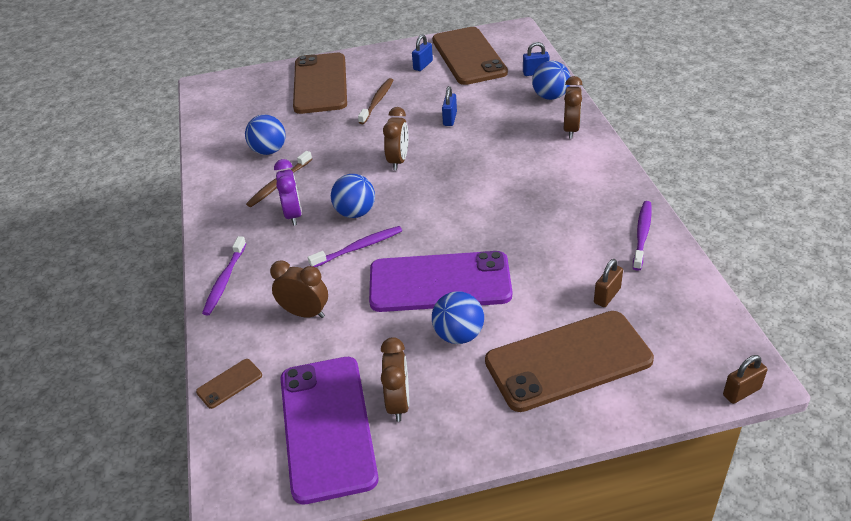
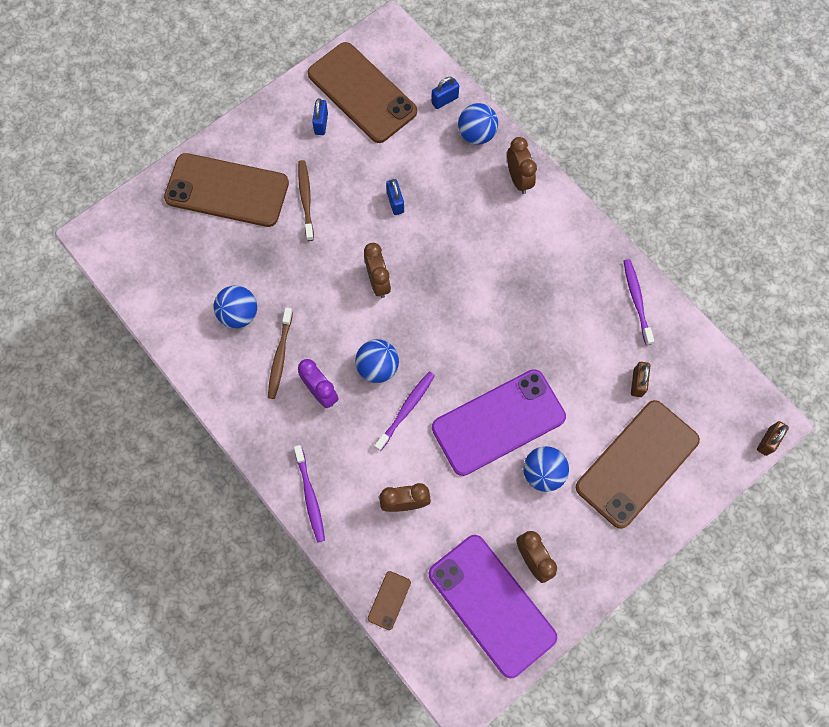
camera: 30 degrees left, 30 degrees up
(320, 84) = (227, 190): brown phone -> brown phone turned 45 degrees counterclockwise

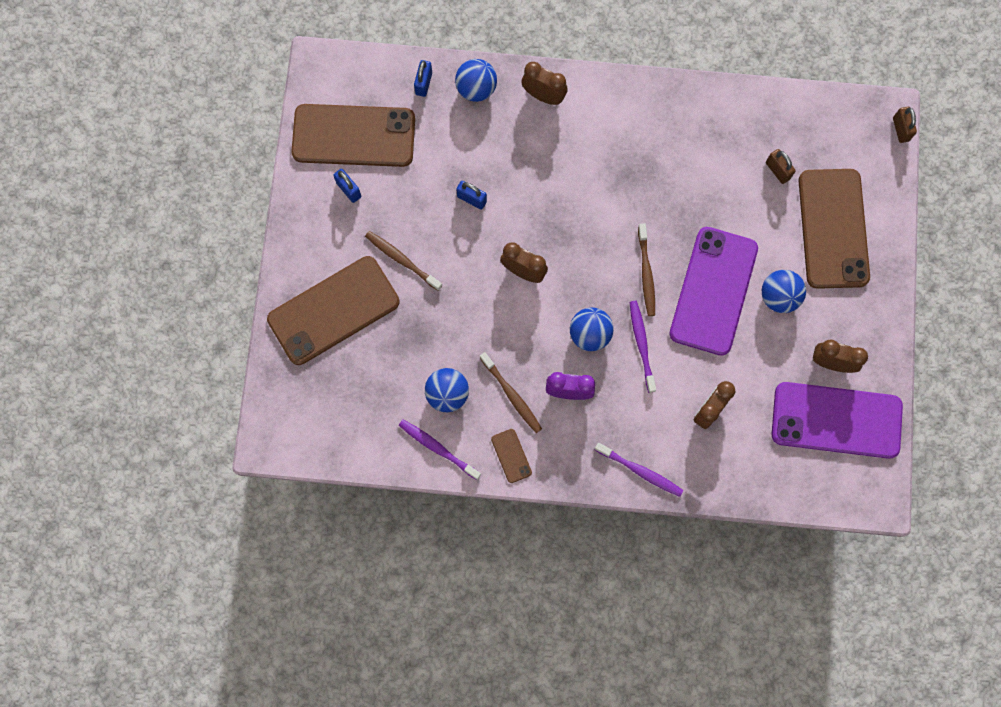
camera: 45 degrees left, 5 degrees up
(389, 600) = (767, 486): brown phone -> brown phone (511, 456)
(462, 364) = (646, 273): none -> brown toothbrush
(636, 300) = (718, 110): purple toothbrush -> purple toothbrush (438, 448)

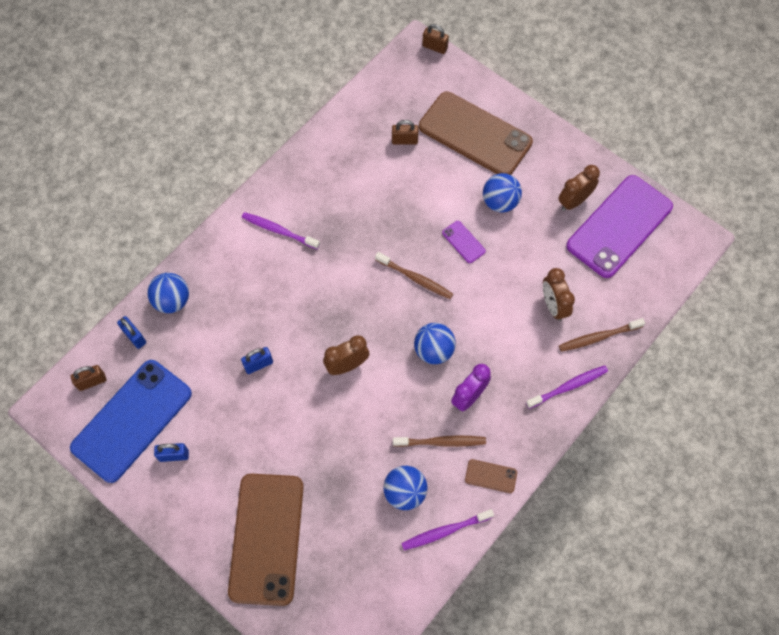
camera: 55 degrees left, 10 degrees down
(353, 136) = (132, 420): brown phone -> blue phone
(362, 80) = (92, 382): none -> brown padlock
(402, 260) = (266, 453): brown toothbrush -> brown toothbrush (598, 337)
(543, 96) = (219, 256): brown clock -> none
(641, 344) = (469, 319): purple toothbrush -> purple toothbrush (279, 230)
(713, 291) = (463, 242): purple phone -> purple phone, size x0.40

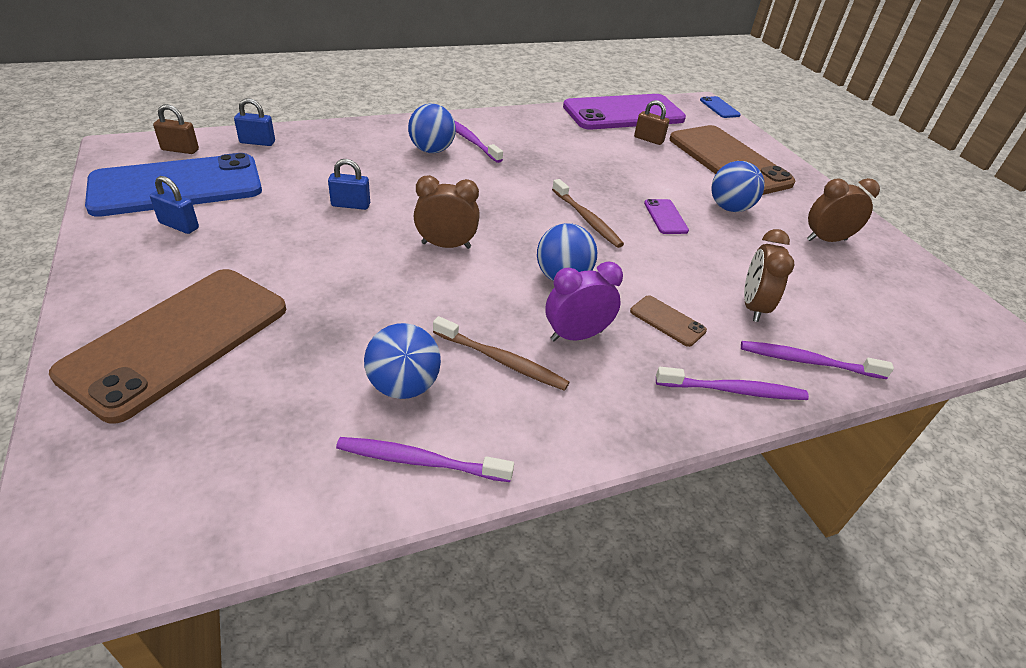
camera: 25 degrees right, 25 degrees down
(134, 337) = (257, 142): blue padlock -> blue padlock turned 75 degrees counterclockwise
(172, 301) = (320, 138): blue ball -> blue ball (432, 150)
(435, 47) = (719, 107): brown padlock -> blue phone
(491, 476) = (545, 431): brown phone -> brown phone (667, 321)
(598, 337) = (807, 361): brown toothbrush -> purple toothbrush
(619, 226) = (882, 279): purple phone -> purple phone (623, 113)

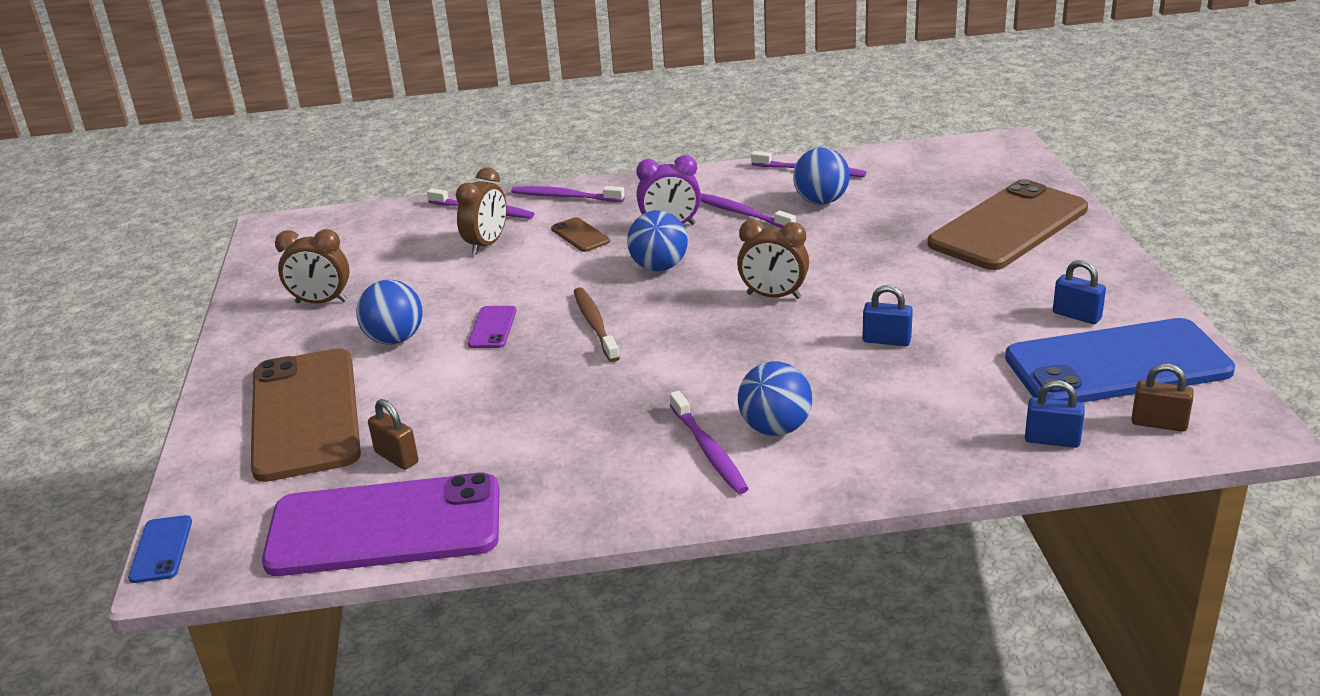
camera: 160 degrees left, 10 degrees down
(502, 361) = (741, 213): brown toothbrush -> purple toothbrush

